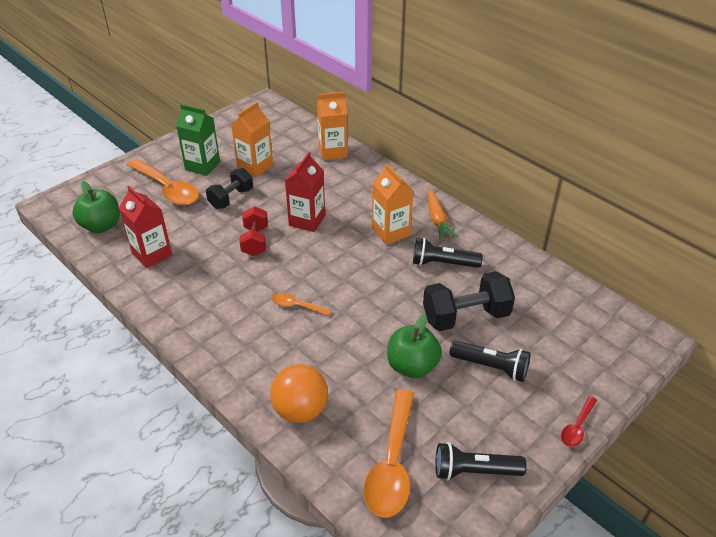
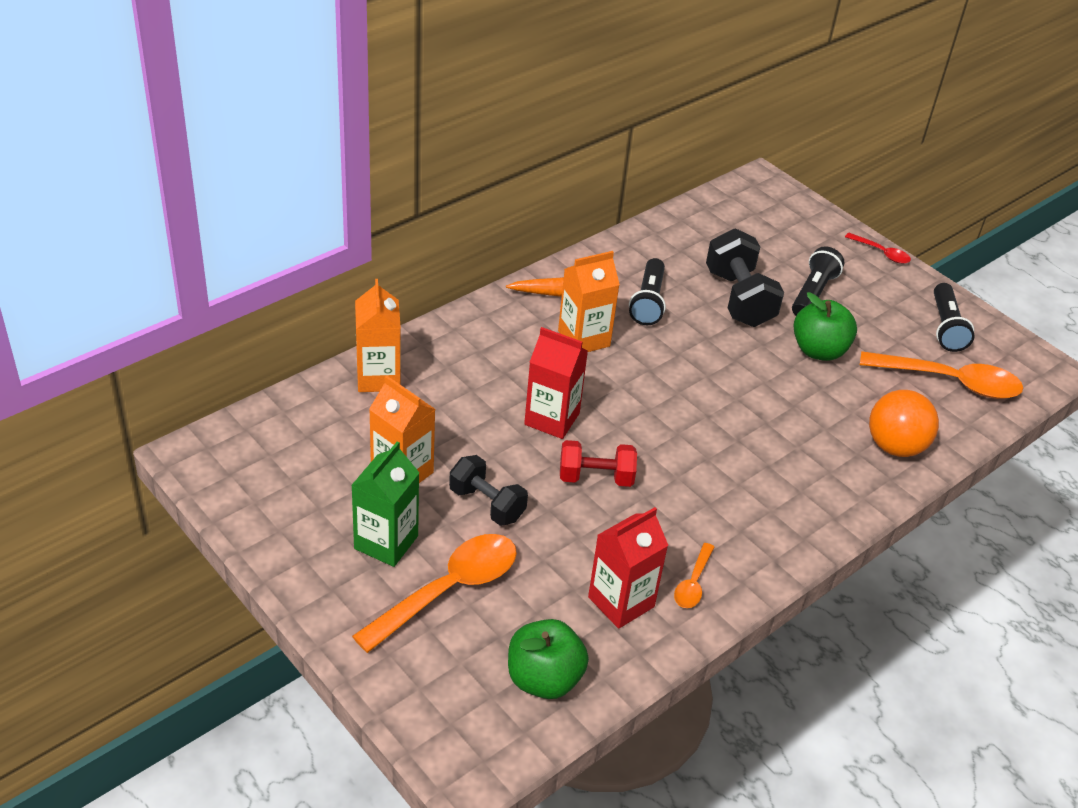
camera: 90 degrees left, 0 degrees up
(297, 306) = (728, 440): orange spoon -> orange spoon (693, 583)

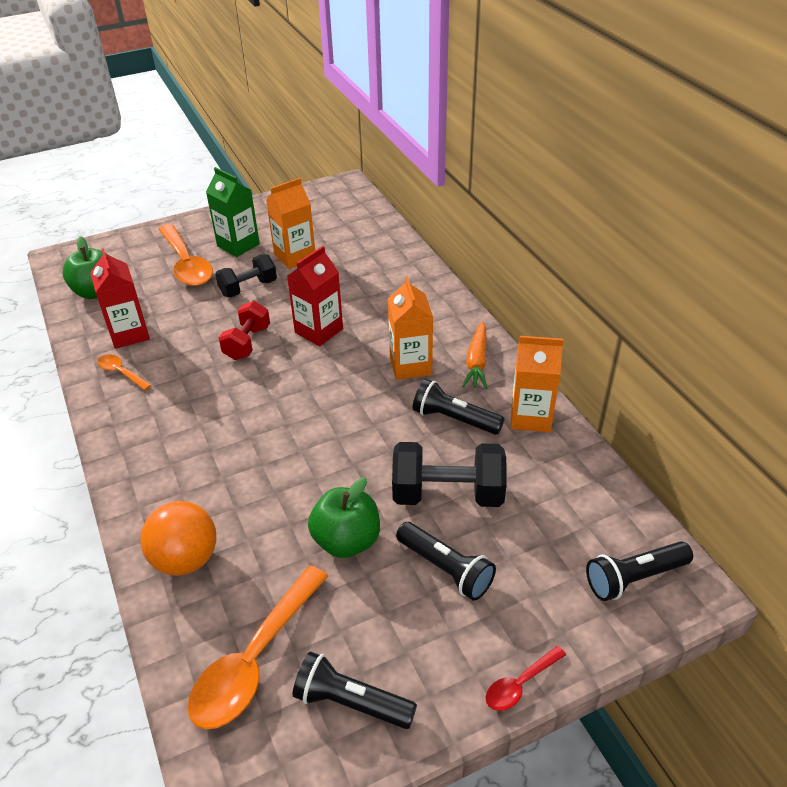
camera: 110 degrees right, 0 degrees up
(378, 377) = (393, 255): orange carton -> orange carton (530, 417)
(767, 204) = (634, 578): none -> black flashlight

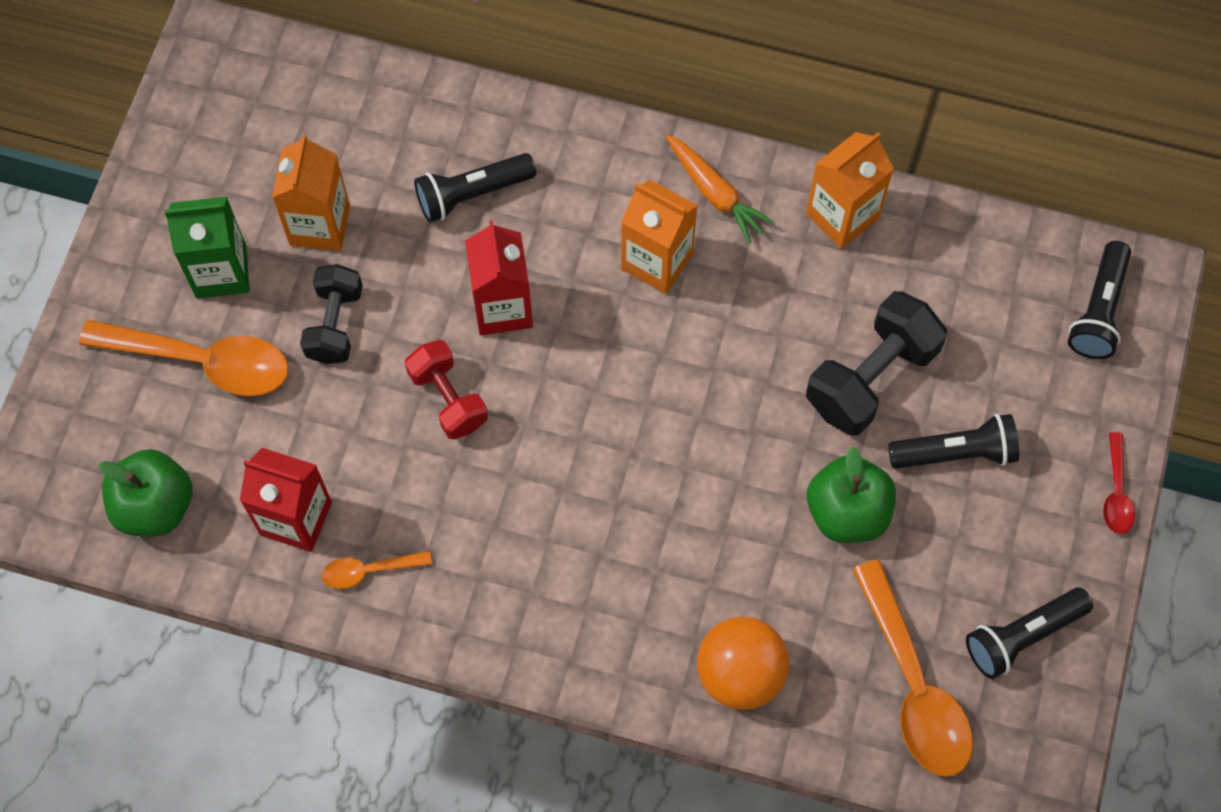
camera: 50 degrees left, 25 degrees up
(454, 419) = (778, 287): black flashlight -> black flashlight (472, 194)

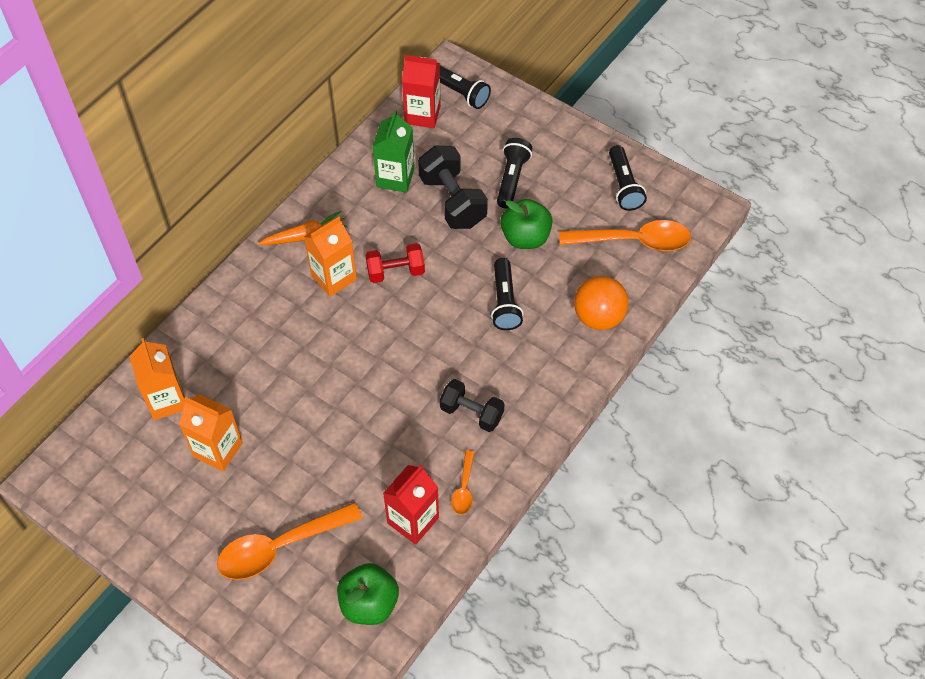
camera: 70 degrees left, 10 degrees down
(202, 361) = (280, 547): orange spoon -> orange spoon turned 150 degrees counterclockwise
(221, 272) = (221, 518): green carton -> green carton (395, 178)
(335, 324) = (291, 460): black dumbbell -> black dumbbell (471, 413)
(448, 399) = (371, 412): red dumbbell -> red dumbbell (395, 272)
(472, 194) = (241, 358): black flashlight -> black flashlight (504, 302)
(502, 307) = (325, 365): red carton -> red carton (422, 115)
(842, 216) = (350, 182): orange carton -> orange carton (167, 400)
(1116, 492) = (561, 120): red spoon -> none

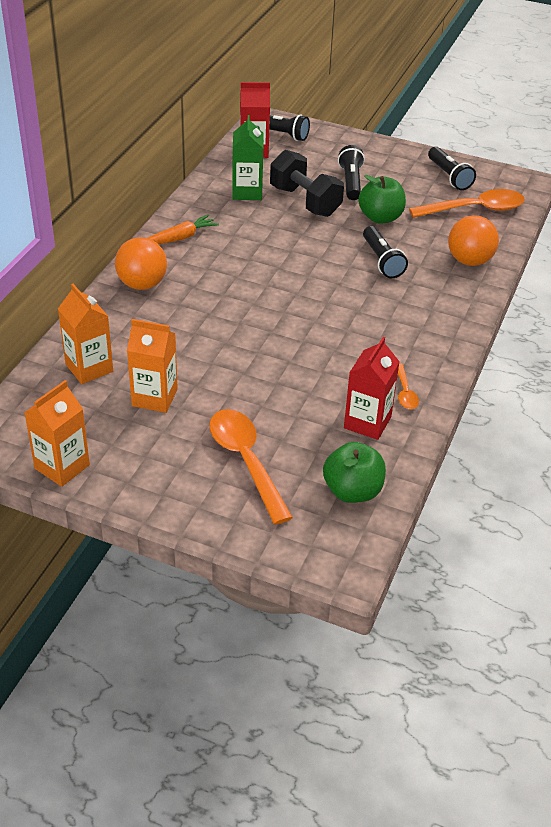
camera: 15 degrees left, 15 degrees down
(248, 296) = (142, 284): none -> orange ball
(280, 547) = (246, 461): orange spoon -> orange spoon turned 105 degrees clockwise
(334, 277) = (218, 262): orange carton -> orange carton (62, 467)
(395, 272) = (274, 252): red dumbbell -> none
(471, 413) = (387, 339): black dumbbell -> none

